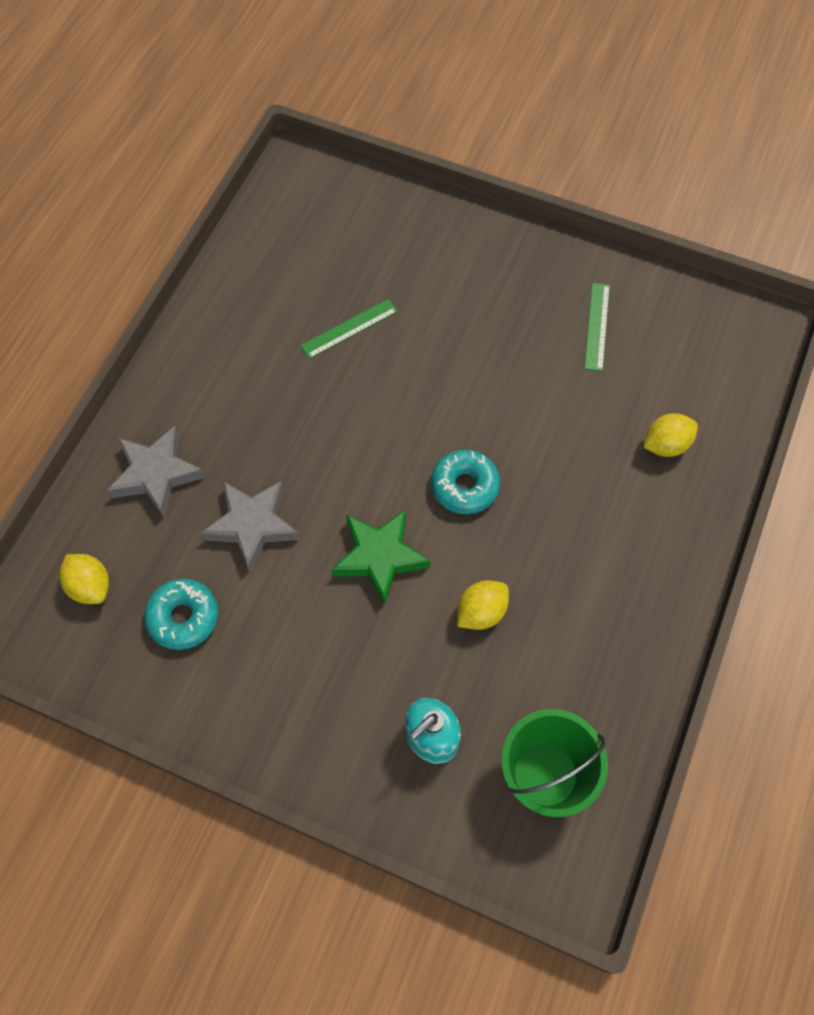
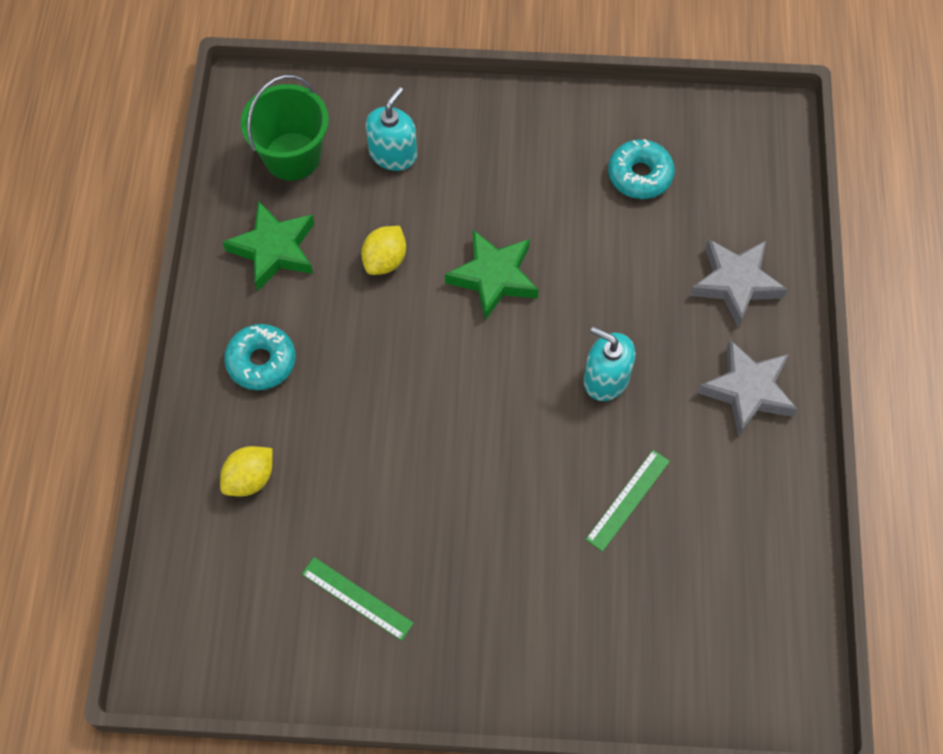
camera: 160 degrees right, 0 degrees up
(90, 586) = (733, 173): yellow lemon -> none
(252, 525) = (622, 267): grey star -> grey star (748, 390)
(319, 428) = (606, 378): none -> turquoise soap dispenser
(464, 486) = (440, 368): turquoise donut -> turquoise donut (261, 361)
(592, 664) = (274, 249): none -> green star
(597, 326) = (357, 598): green ruler -> green ruler turned 45 degrees counterclockwise

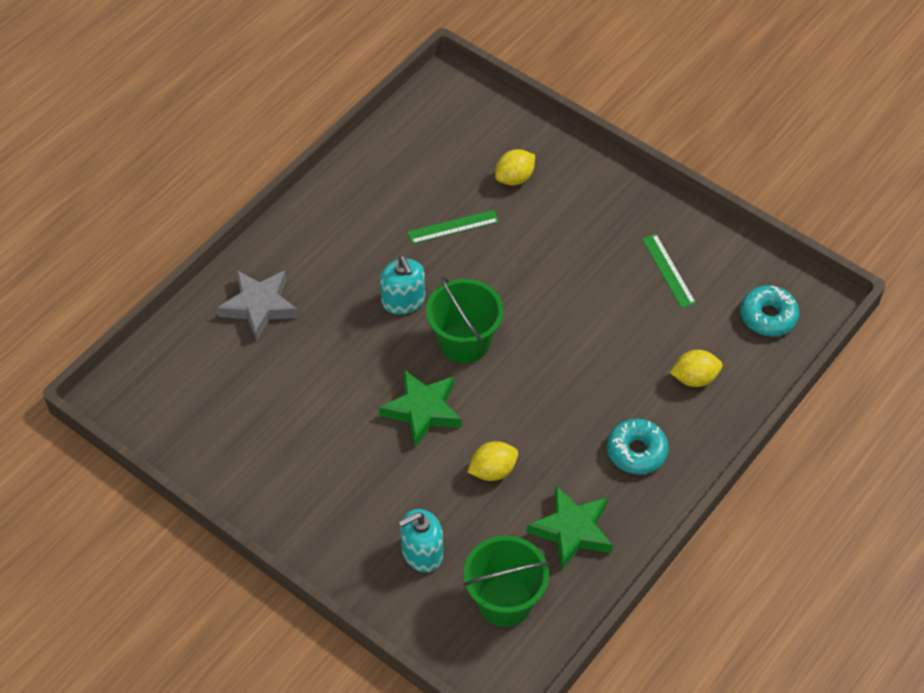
camera: 145 degrees left, 10 degrees down
(509, 371) = (464, 342): none -> green bucket
(613, 612) = (514, 178): none -> yellow lemon
(640, 175) = (251, 418): turquoise donut -> turquoise donut (768, 316)
(748, 390) = (318, 241): grey star -> none

